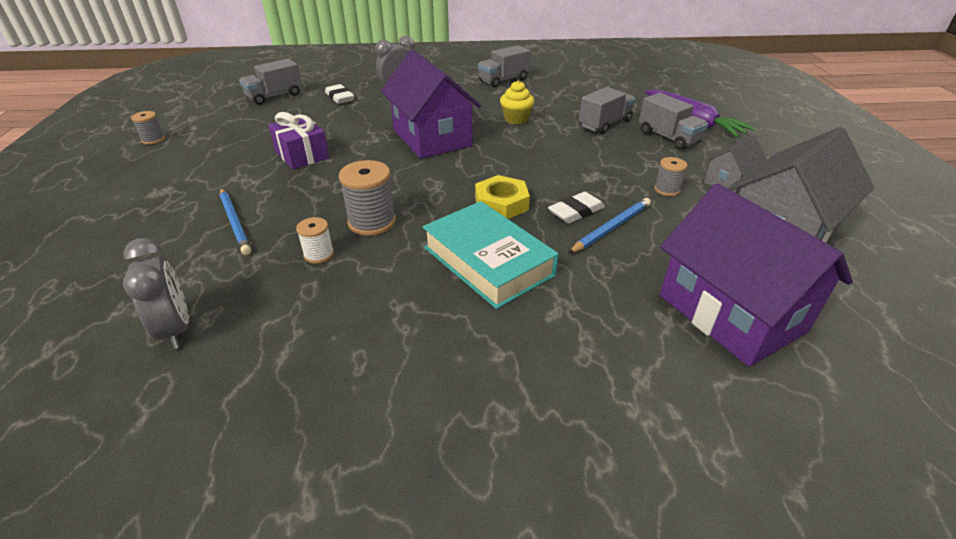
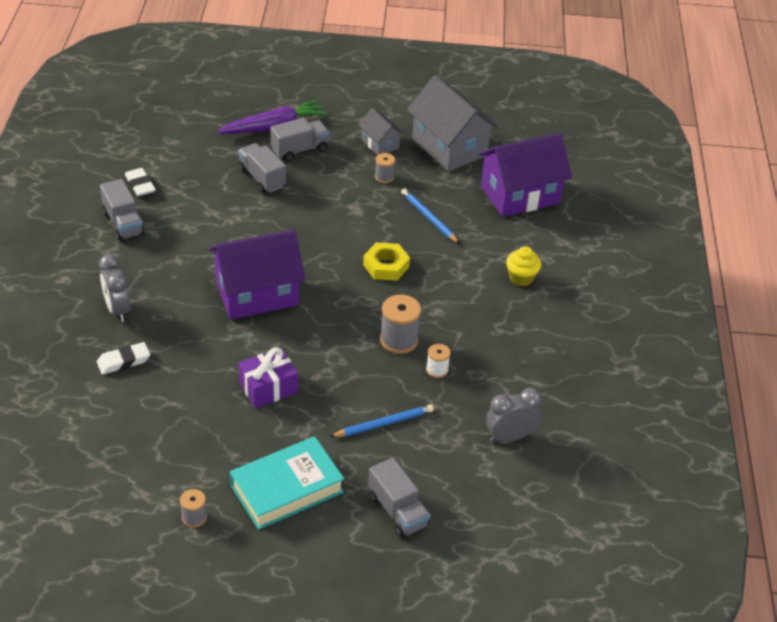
camera: 85 degrees left, 5 degrees up
(274, 96) = (96, 422): grey truck -> grey truck (397, 511)
(488, 261) = (458, 283): turquoise book -> turquoise book (287, 488)
(516, 119) = (232, 231): yellow cupcake -> yellow cupcake (521, 278)
(576, 212) = (405, 229): white eraser -> white eraser (140, 185)

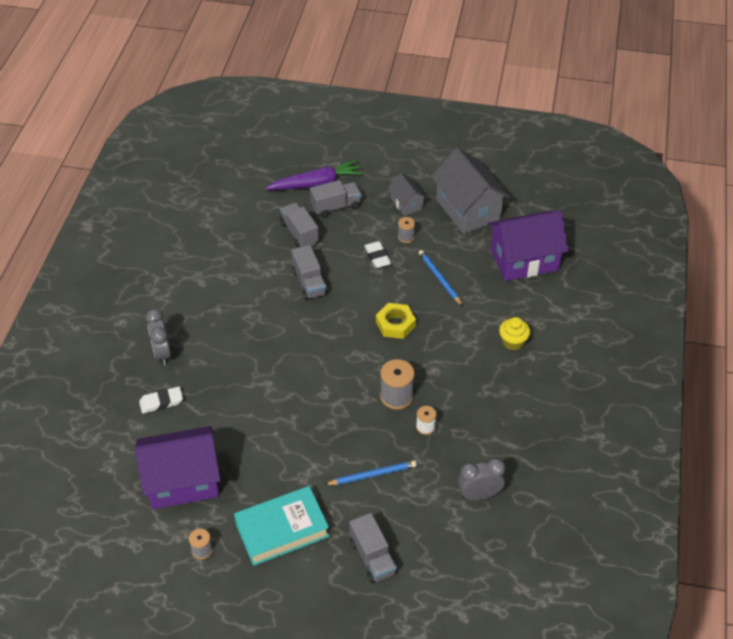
camera: 10 degrees right, 5 degrees up
(123, 223) = (176, 271): grey truck -> grey truck (309, 283)
(140, 185) = (195, 235): white eraser -> white eraser (377, 257)
(257, 294) = (281, 345): purple house -> purple house (182, 481)
(268, 387) = (279, 434): purple gift -> none

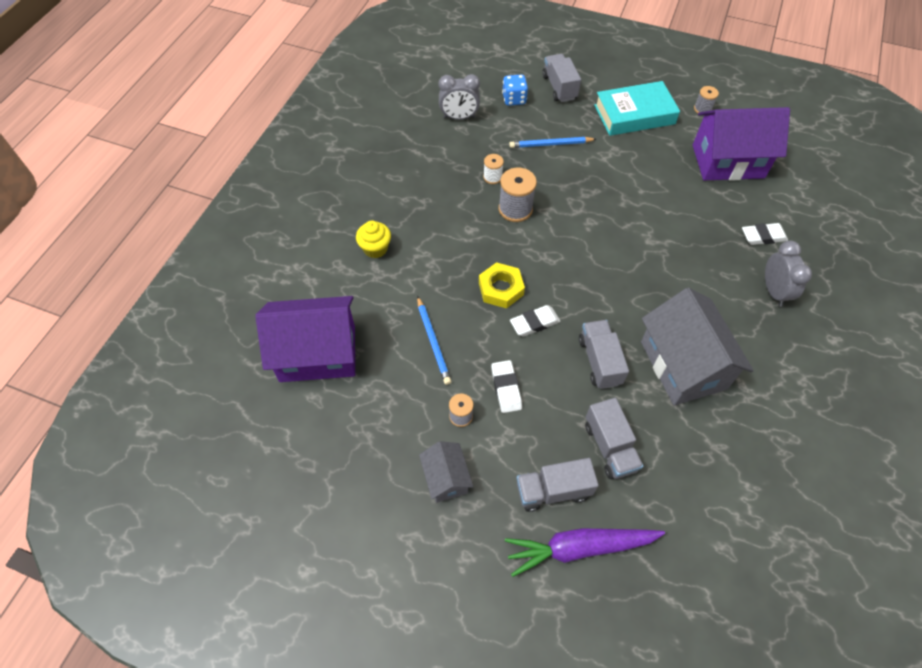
camera: 170 degrees left, 10 degrees up
(363, 302) = (534, 323): none -> white eraser
(423, 531) = (514, 99): none -> blue dice
(468, 209) = (360, 452): grey house -> grey house (683, 365)

